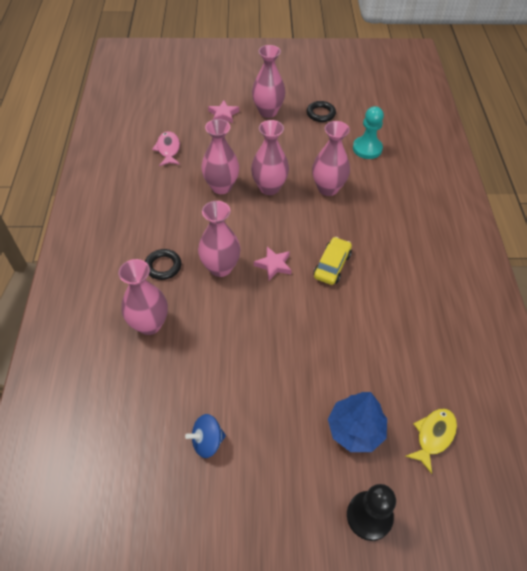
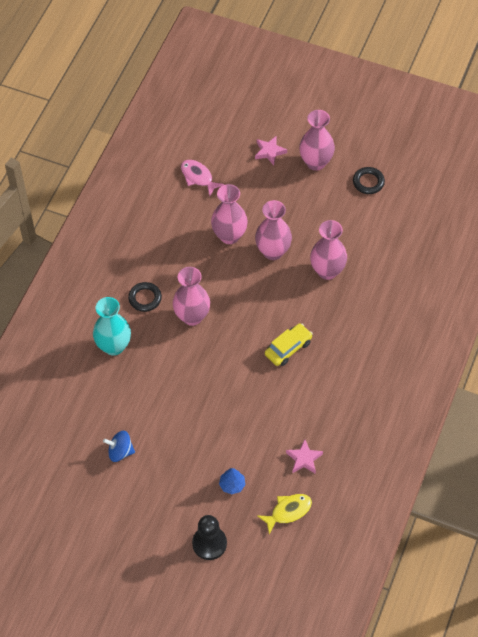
camera: 25 degrees right, 5 degrees up
(149, 324) = (114, 346): pink vase -> turquoise vase
(168, 149) = (198, 177): pink fish -> pink fish turned 60 degrees counterclockwise
(274, 265) = (238, 330): pink star -> pink star (304, 459)
(355, 430) = (232, 485): blue tree -> blue tree, size x0.56
(367, 149) = (391, 239): turquoise pawn -> none

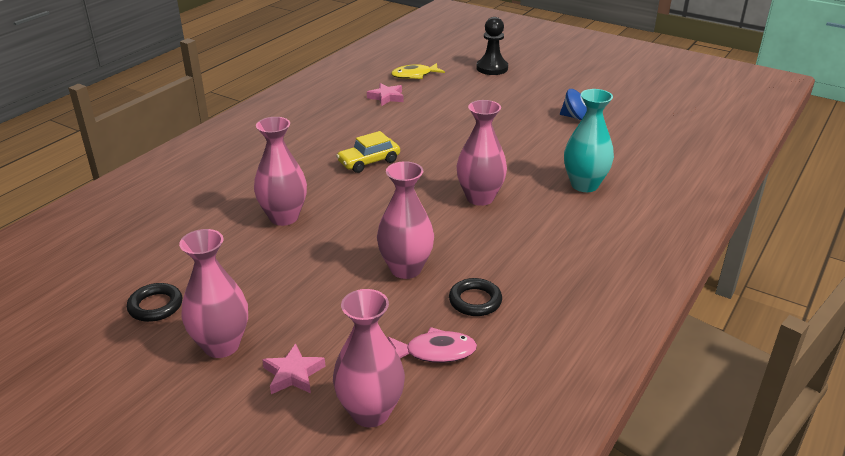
camera: 170 degrees left, 25 degrees down
(145, 298) = (542, 220): black ring -> black ring (475, 301)
(198, 177) = (435, 352): pink fish -> pink fish turned 60 degrees counterclockwise
(232, 485) = (463, 91): blue tree -> none
(273, 251) = (348, 244): pink vase -> pink vase (370, 412)

